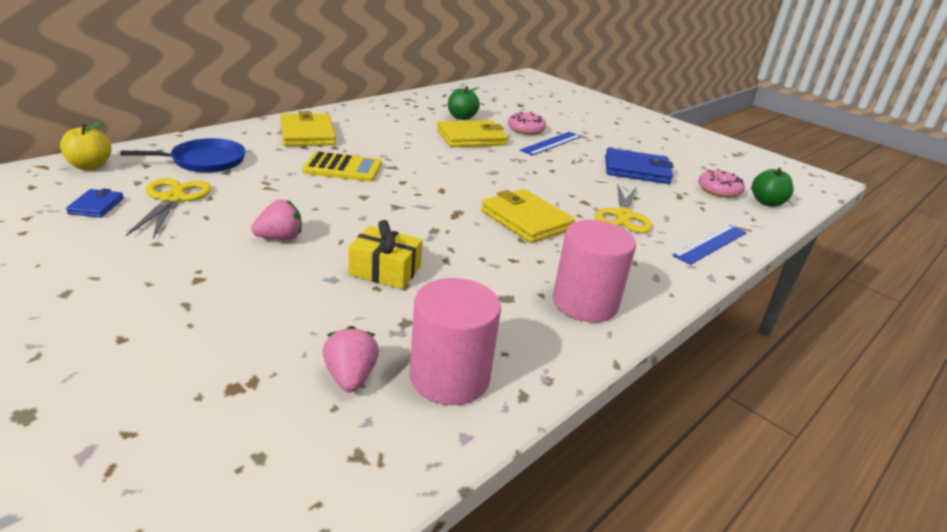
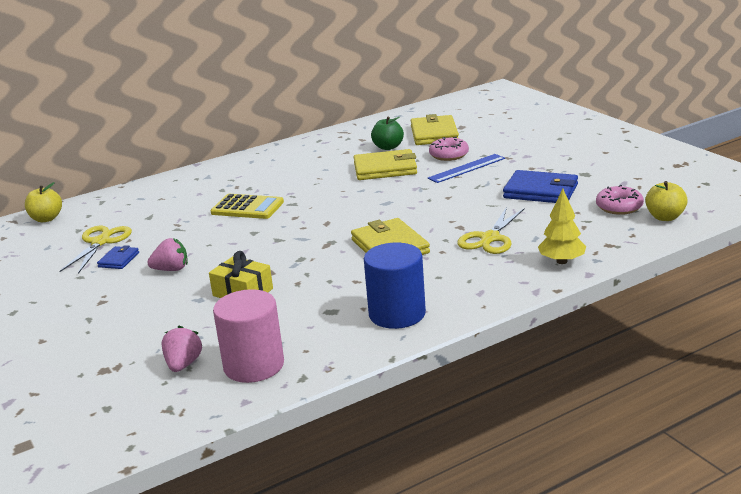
camera: 20 degrees right, 5 degrees down
(96, 206) = (44, 250): blue wallet -> blue wallet (119, 260)
(204, 161) = (134, 209): blue pan -> none
(307, 134) = (229, 177): yellow wallet -> yellow wallet (434, 134)
(585, 303) = (397, 314): pink cylinder -> blue cylinder
(710, 244) = (561, 261): blue ruler -> yellow tree
(767, 202) = (665, 217): green apple -> yellow apple

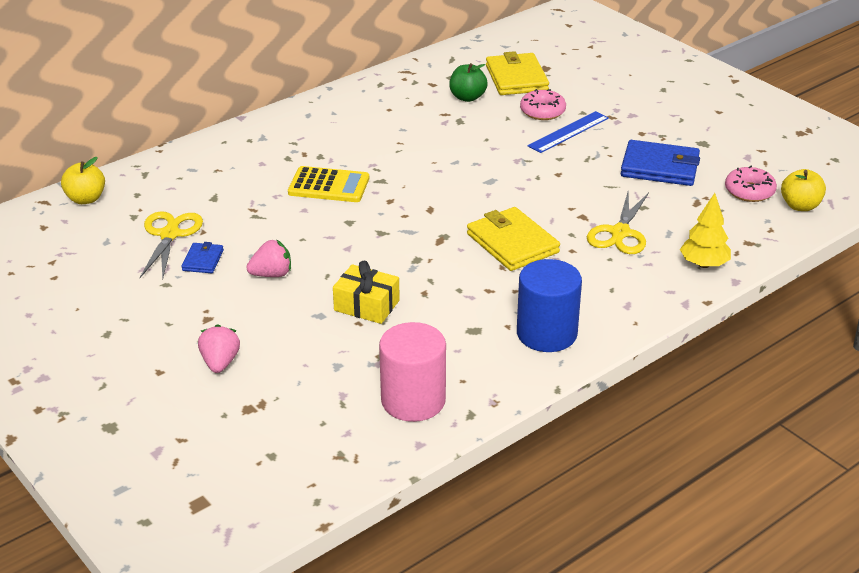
camera: 10 degrees left, 10 degrees up
(183, 364) = (335, 400): pink strawberry -> pink strawberry (220, 363)
(385, 169) = (474, 130): yellow wallet -> none

